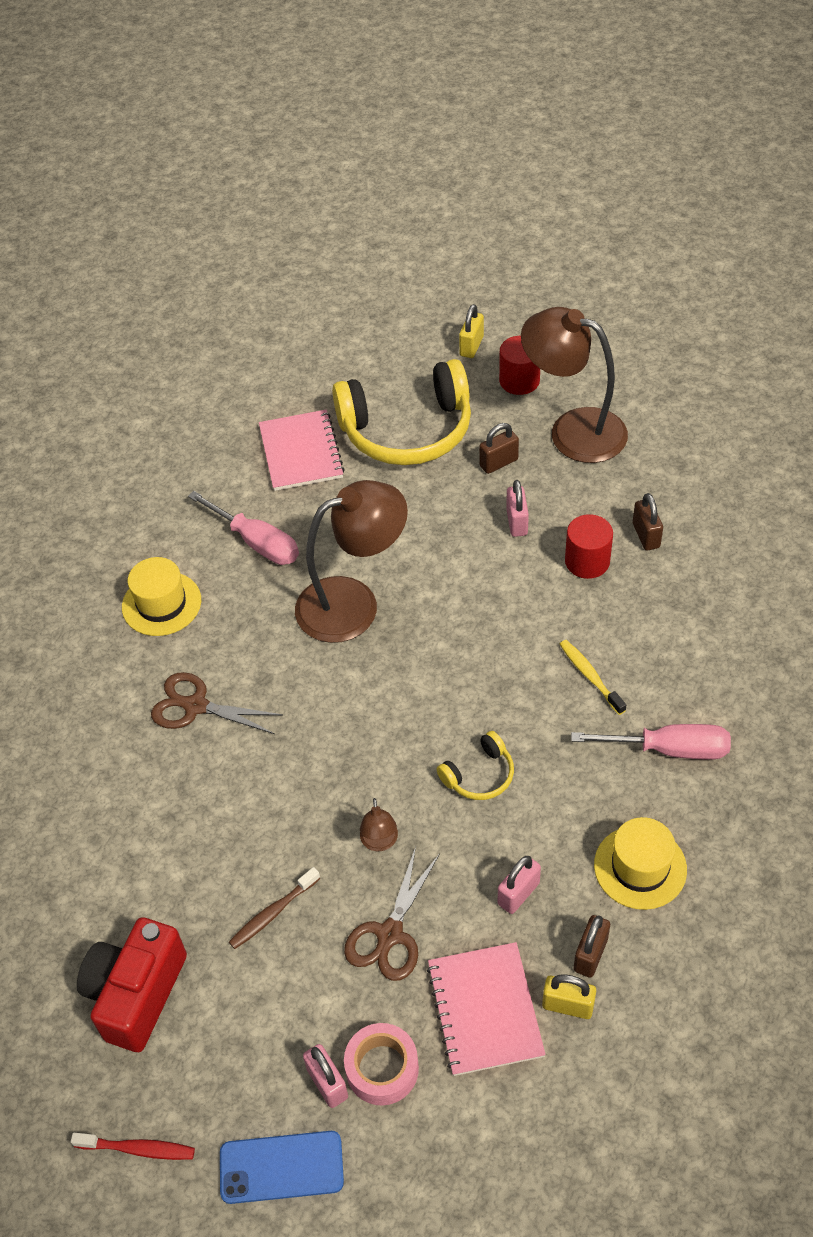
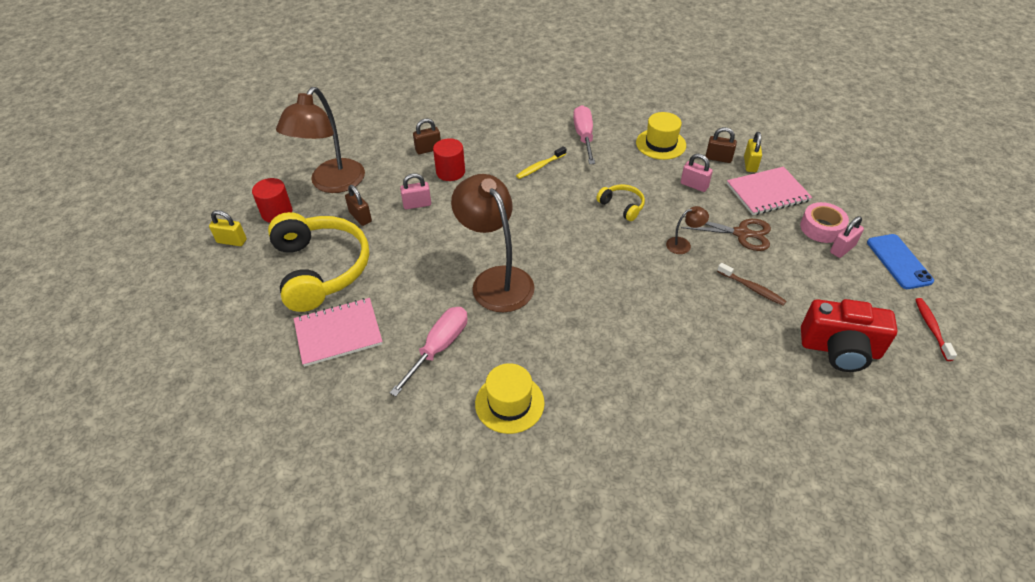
camera: 100 degrees left, 5 degrees down
(196, 706) = (606, 359): brown scissors -> none

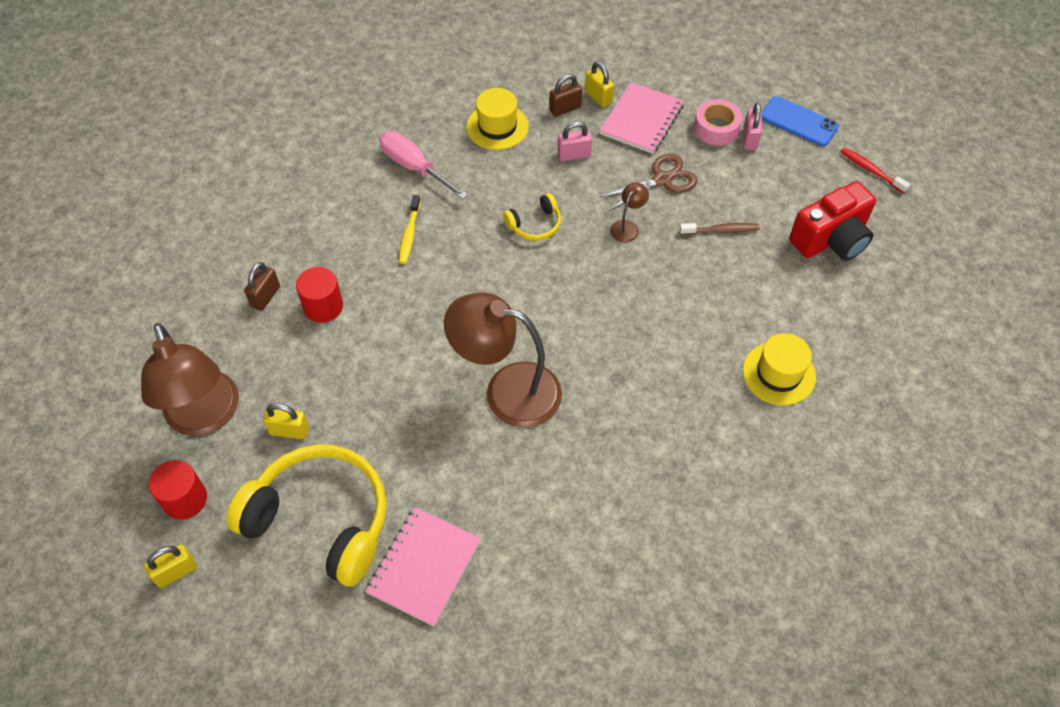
camera: 45 degrees left, 10 degrees up
(360, 217) = (289, 431): brown padlock -> yellow padlock
(417, 204) = (333, 370): pink padlock -> none
(438, 348) = (534, 500): pink screwdriver -> none
(509, 403) = (649, 496): yellow hat -> yellow hat (779, 373)
(622, 206) = (534, 224): yellow headphones -> yellow headphones turned 150 degrees clockwise

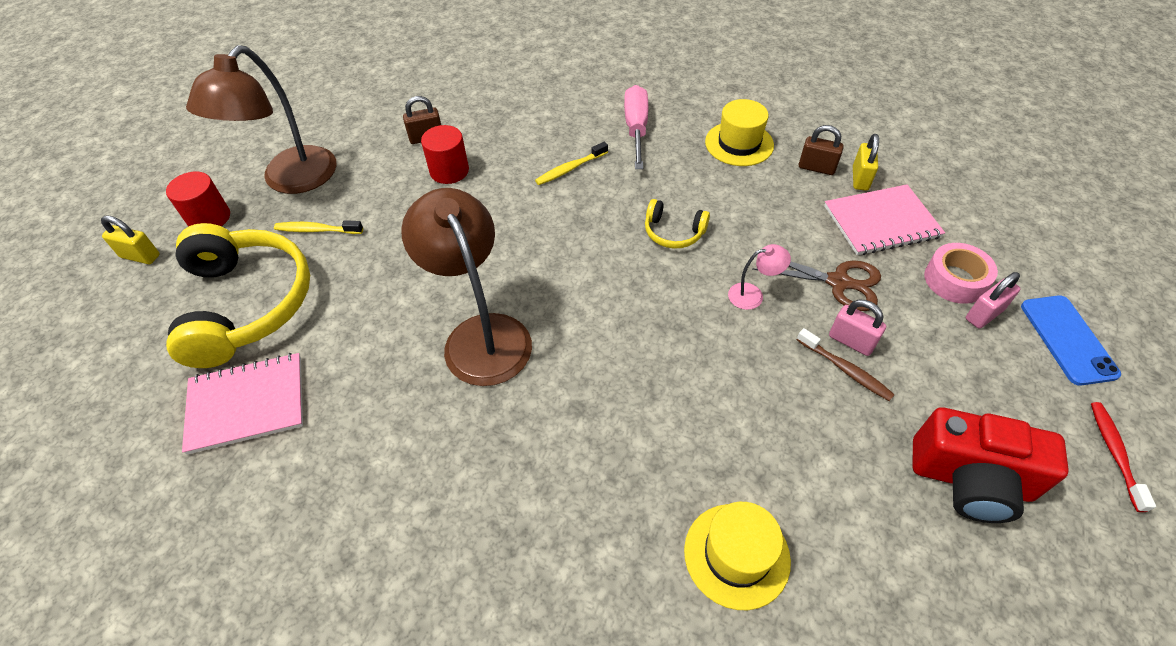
camera: 50 degrees right, 5 degrees down
(289, 431) = (316, 230): yellow padlock -> yellow toothbrush
(574, 155) = (778, 206): pink padlock -> pink padlock (851, 341)
(627, 227) = (753, 295): brown lamp -> pink lamp

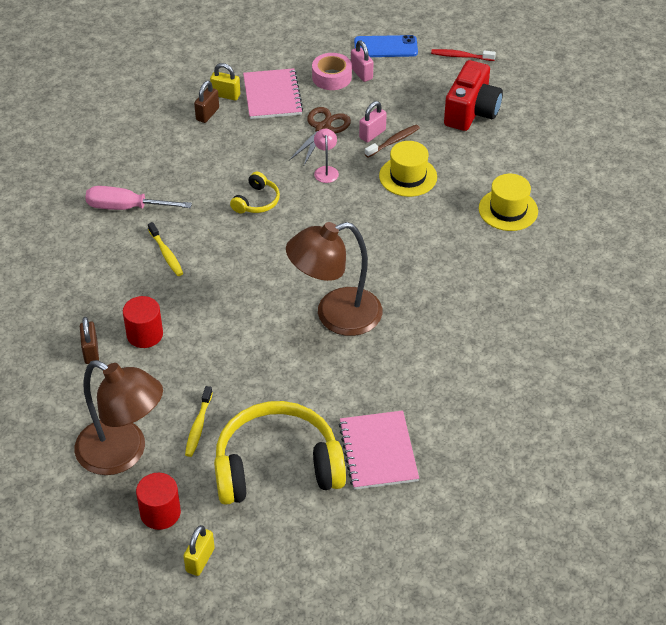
camera: 85 degrees left, 5 degrees down
(739, 144) = (166, 150): yellow hat -> yellow hat (408, 176)

